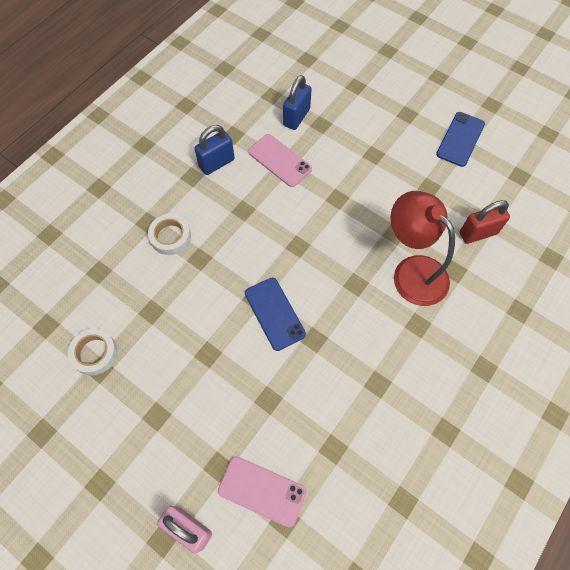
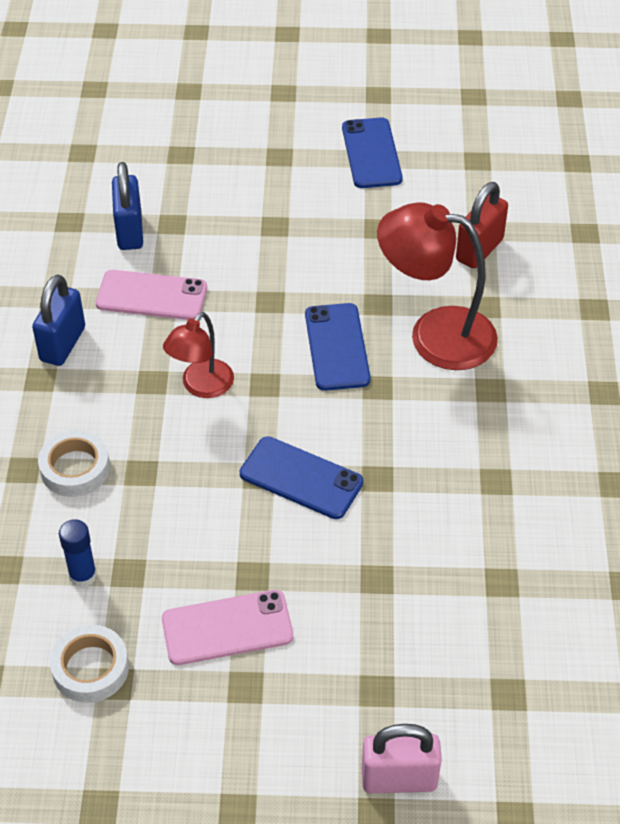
camera: 35 degrees left, 15 degrees down
(129, 299) = (83, 575): none -> blue glue stick
(262, 491) = (454, 680): pink phone -> pink phone (227, 628)
(265, 228) = (201, 386): none -> red lamp
(352, 247) = (337, 347): none -> blue phone

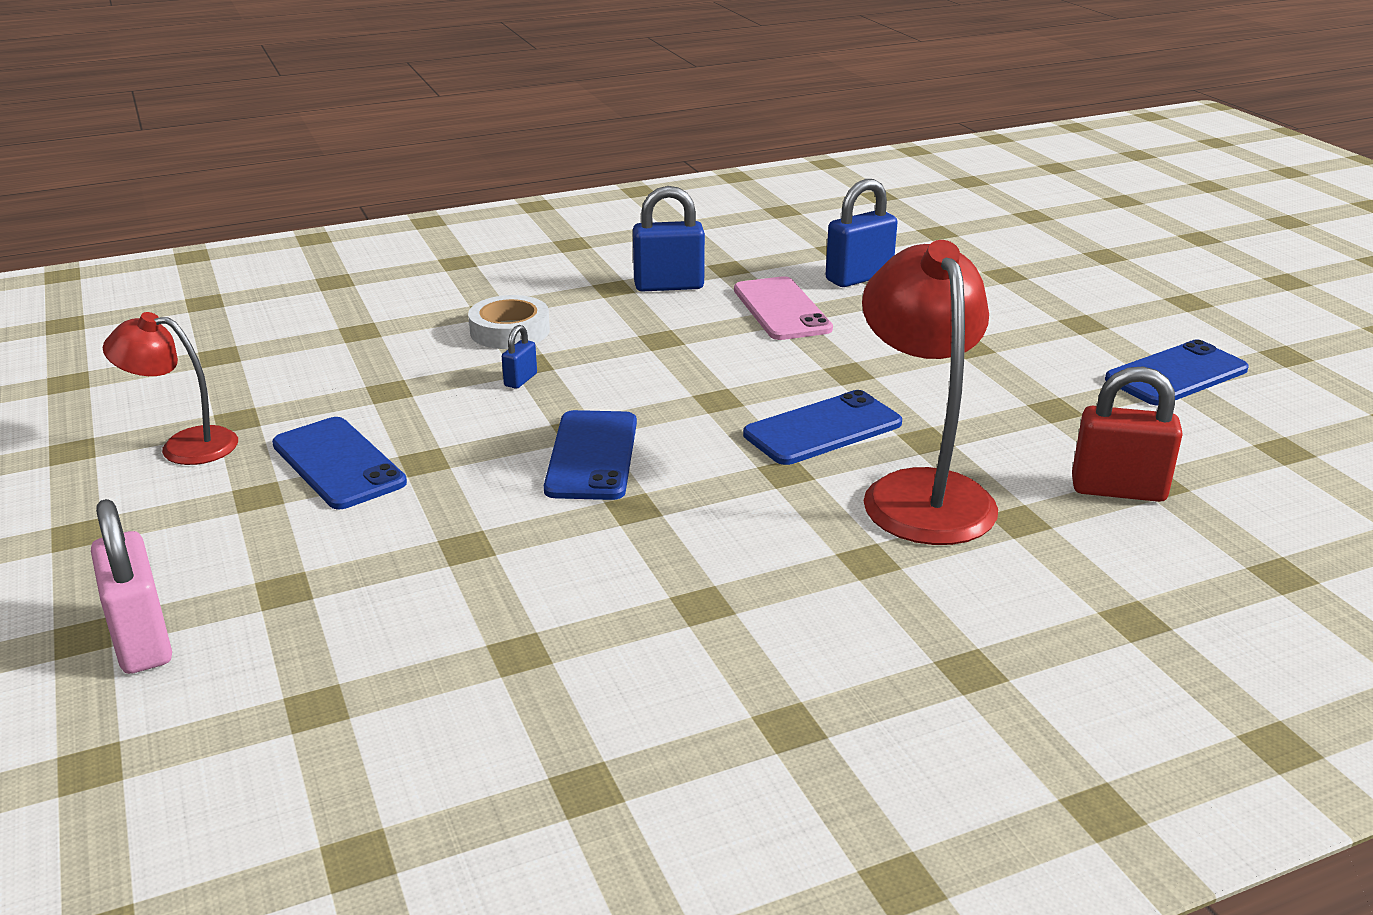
camera: 65 degrees right, 20 degrees down
(83, 575) = (371, 368): blue glue stick -> none
(90, 668) = (251, 402): white tape -> none
(164, 485) = (520, 380): none -> blue padlock
(201, 386) = (679, 365): red lamp -> red lamp (184, 445)
(227, 628) = (338, 463): pink phone -> blue phone

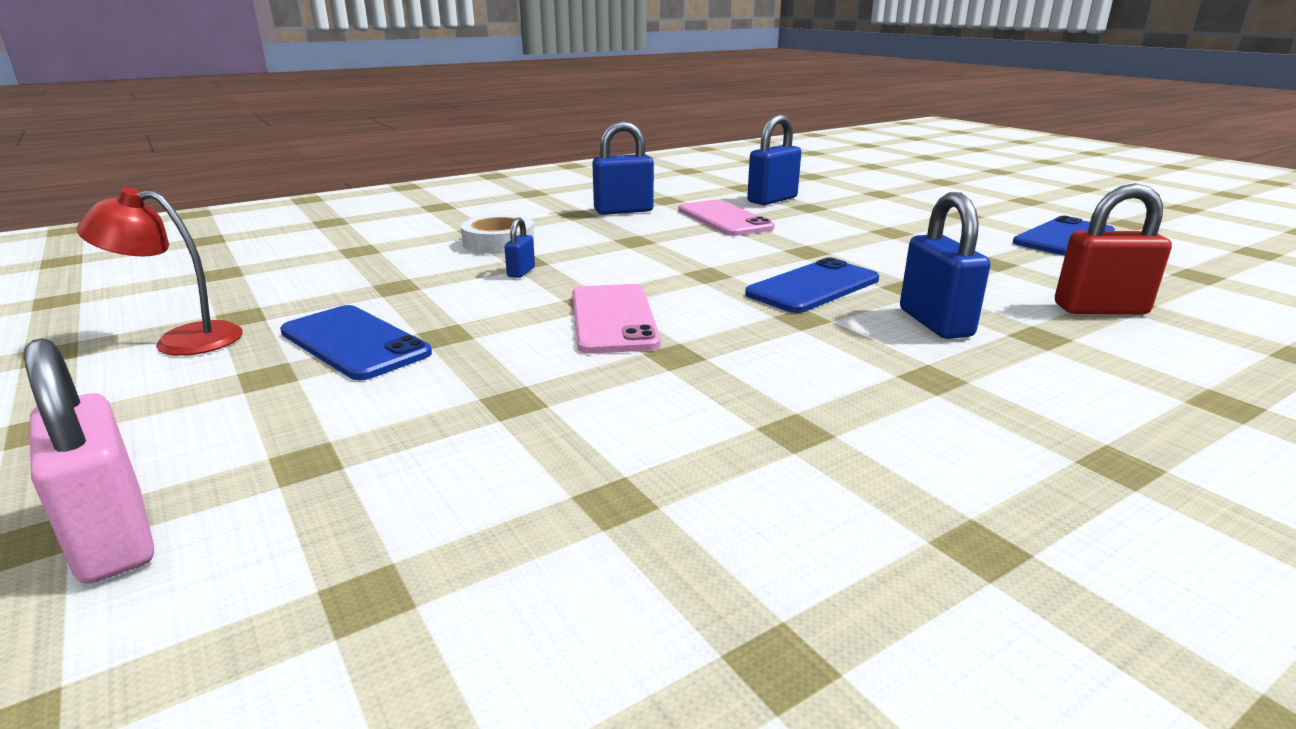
camera: 10 degrees left, 5 degrees down
(592, 456) = (613, 319): blue phone -> pink phone
(921, 492) = (935, 323): red lamp -> blue padlock

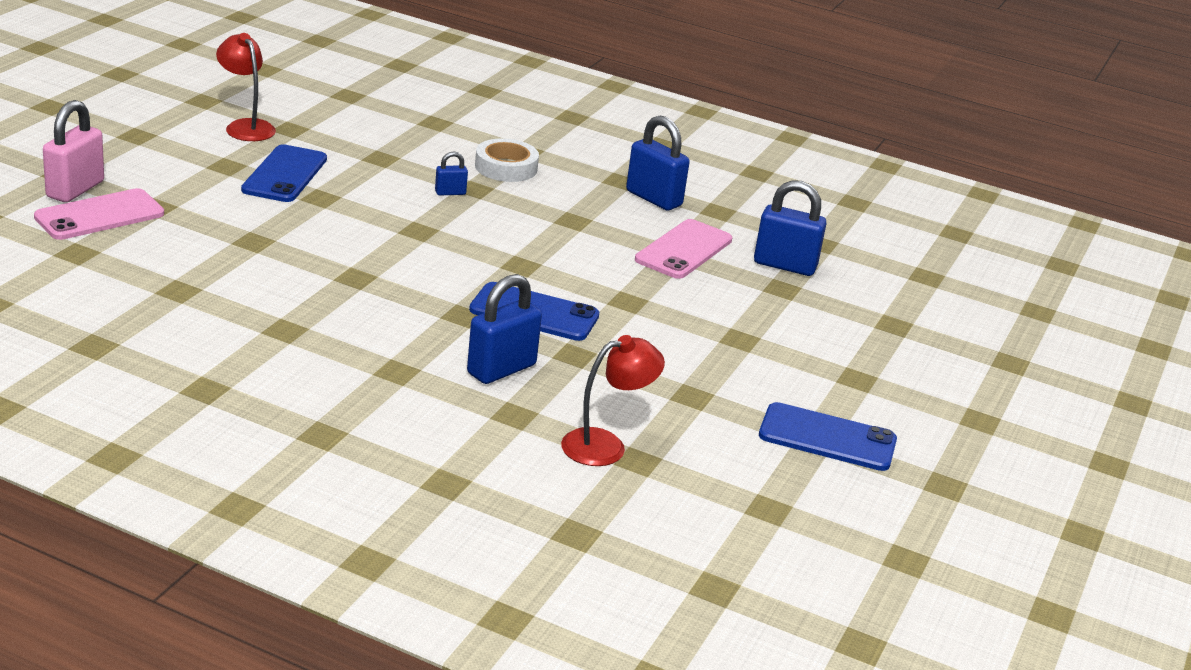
camera: 55 degrees right, 5 degrees up
(613, 319) = (394, 245): pink phone -> pink phone (99, 215)
(1100, 309) = (606, 445): red padlock -> red lamp

